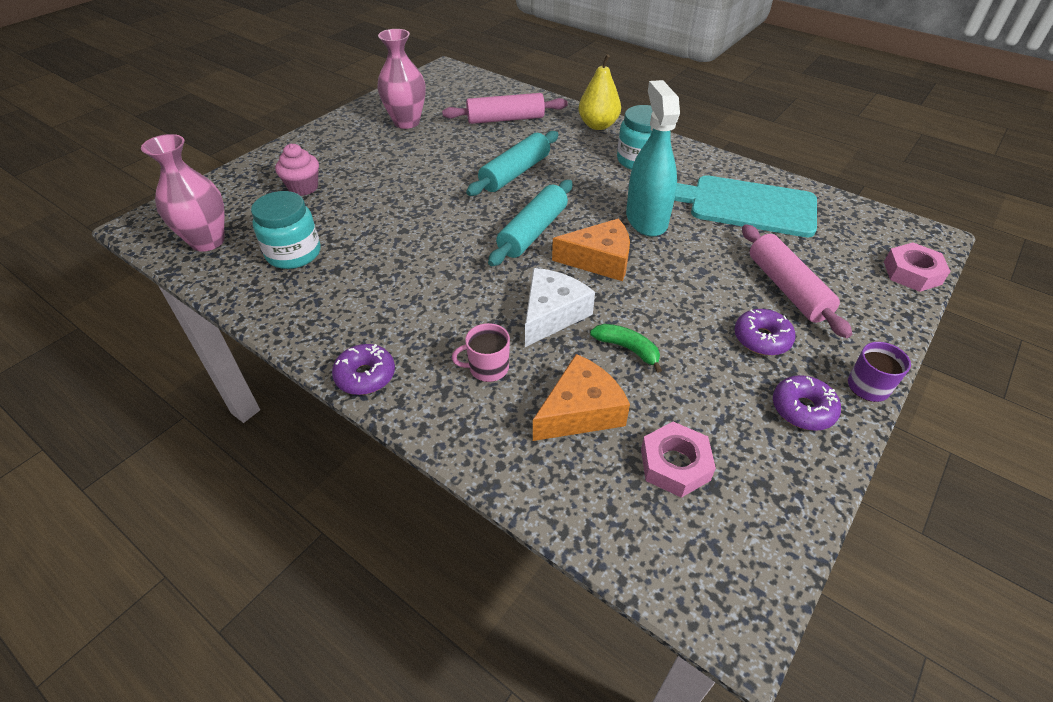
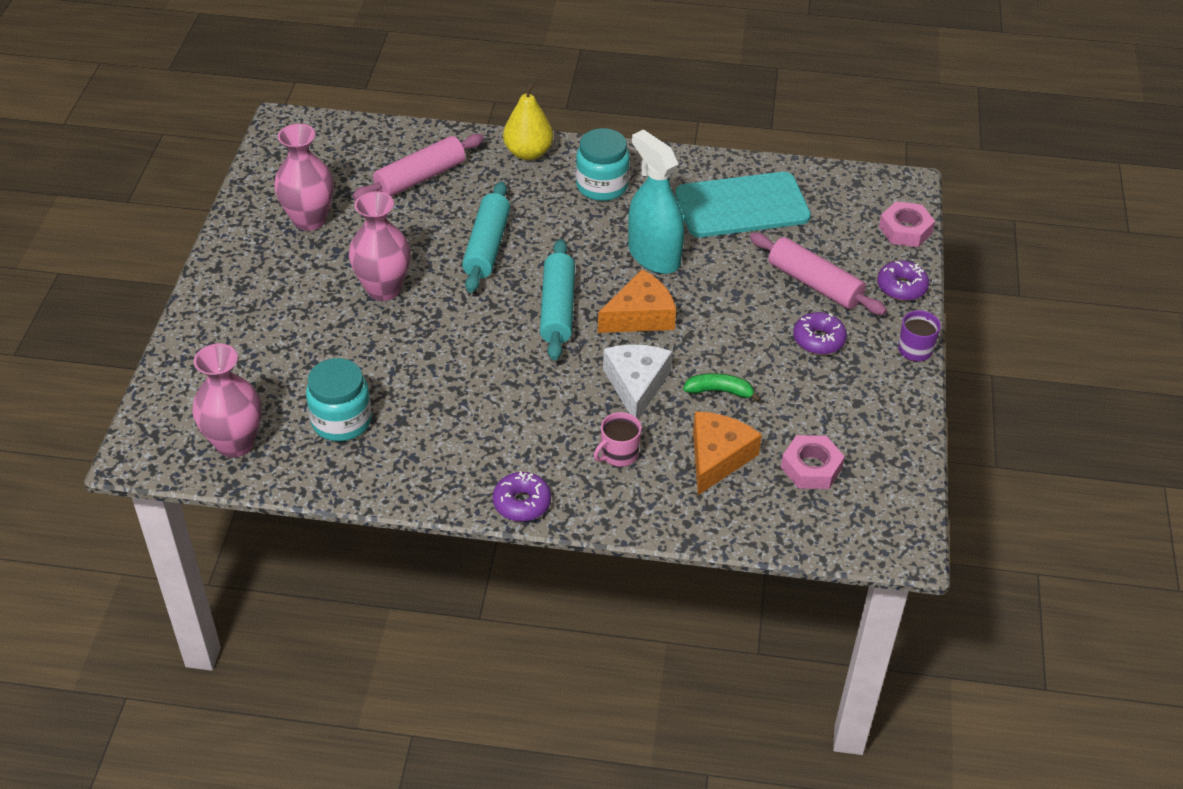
camera: 30 degrees left, 0 degrees up
(303, 187) = (273, 345): pink cupcake -> none
(414, 177) = (383, 289): none -> pink vase
(802, 409) = (877, 387): purple donut -> purple donut (901, 287)

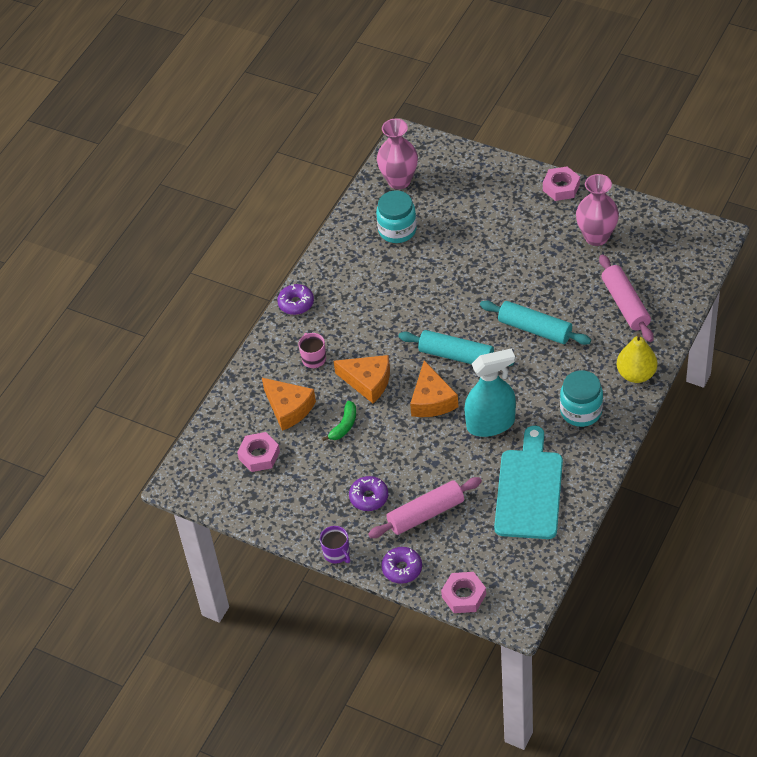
camera: 115 degrees right, 5 degrees up
(221, 268) = (561, 187): none -> pink nut
(383, 289) = (510, 266): pink vase -> none
(636, 385) = (368, 382): white cheese -> orange cheese

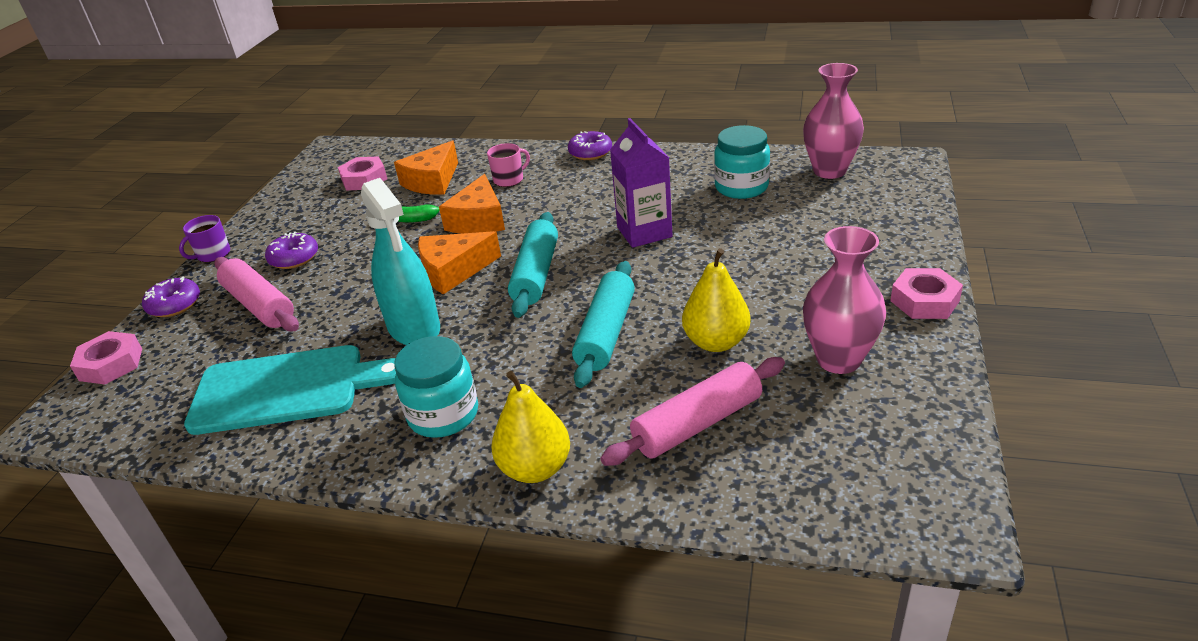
camera: 75 degrees right, 15 degrees down
(431, 292) = (644, 232): none -> purple carton
(562, 282) = (716, 342): none -> yellow pear

